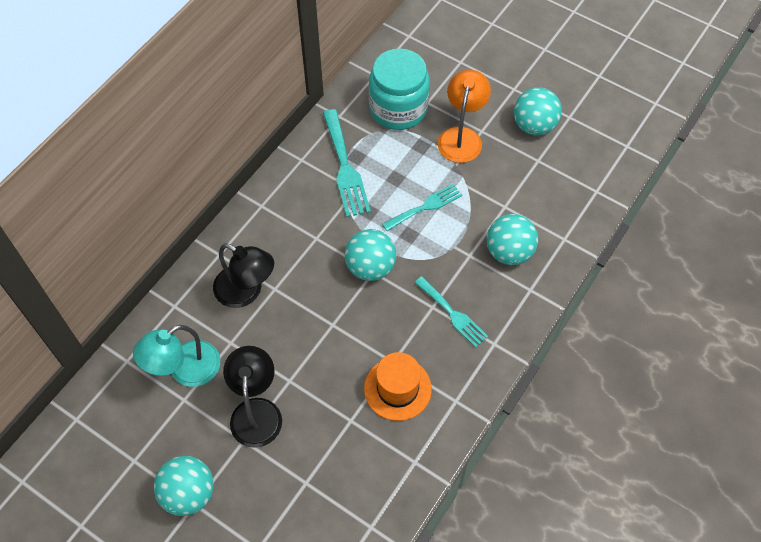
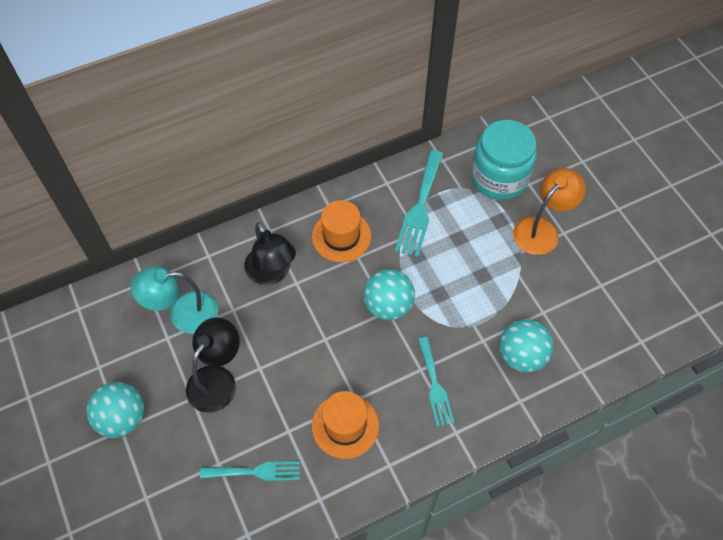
camera: 30 degrees right, 0 degrees up
(290, 227) = (341, 236): none -> orange hat
(425, 207) = (469, 276): turquoise fork -> turquoise fork (255, 471)
(534, 126) = (617, 251): turquoise ball -> none

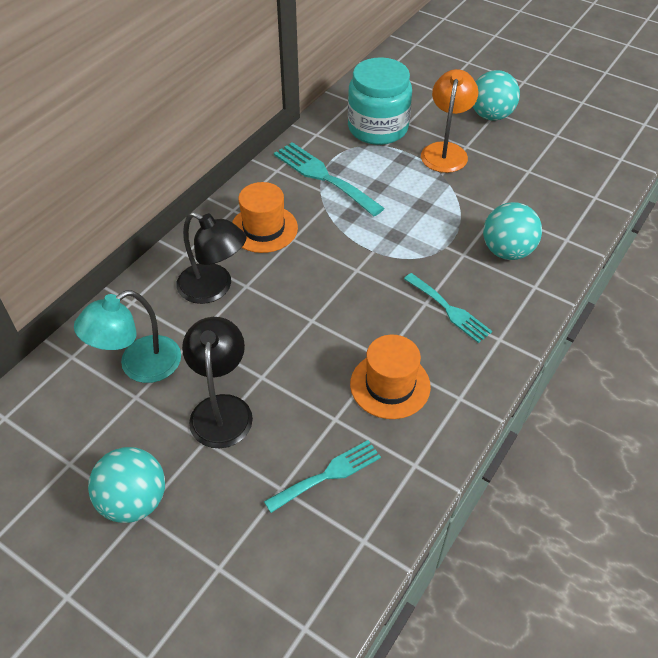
camera: 30 degrees left, 10 degrees down
(388, 306) = (353, 265): turquoise ball -> turquoise ball (491, 115)
(420, 207) = (323, 177): turquoise fork -> turquoise fork turned 150 degrees clockwise

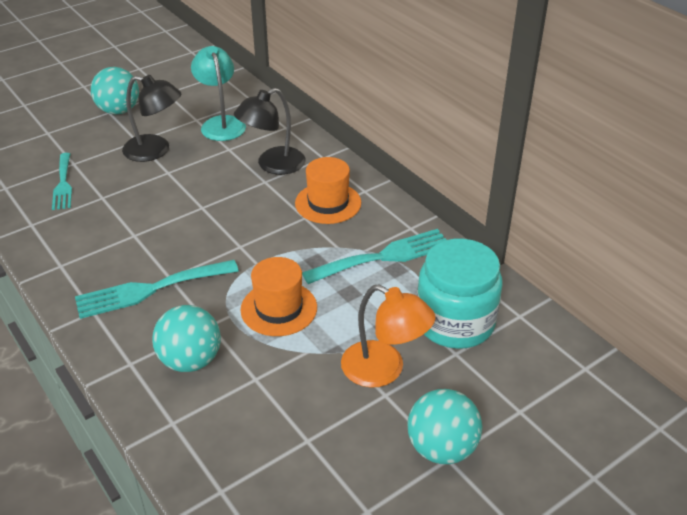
camera: 110 degrees right, 10 degrees down
(390, 385) = (105, 231): orange hat -> orange hat (279, 308)
(449, 310) = (150, 290): turquoise fork -> turquoise fork, size x1.51

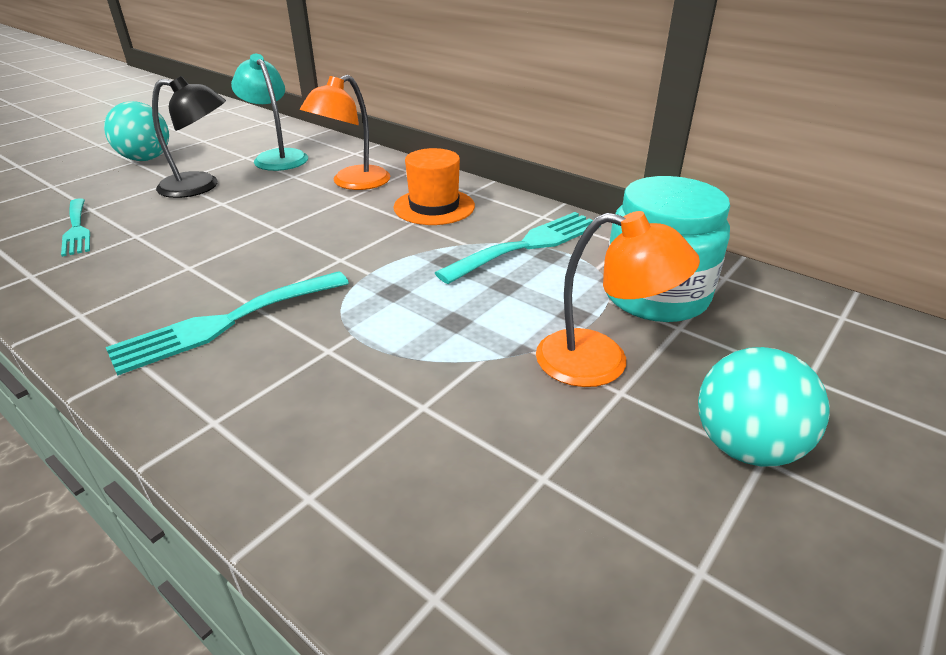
camera: 15 degrees left, 5 degrees down
(190, 360) = (313, 400): turquoise ball -> none
(273, 165) = (352, 183): black lamp -> orange lamp
(279, 308) = (420, 316): orange hat -> none

